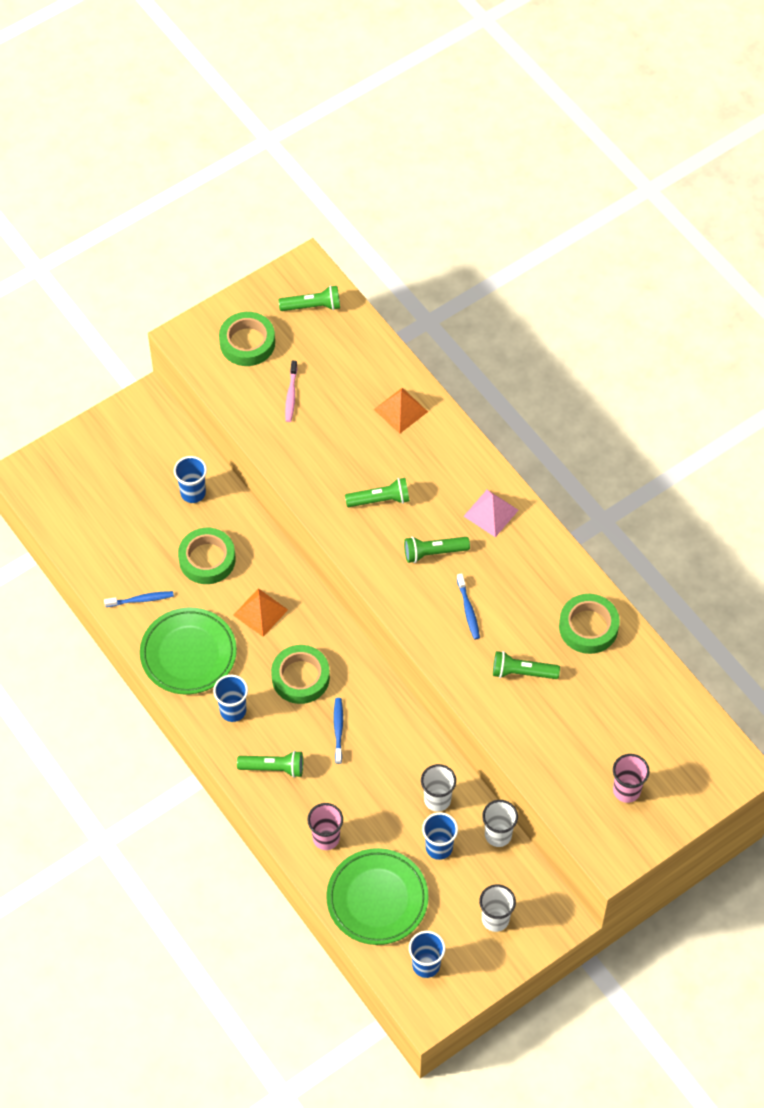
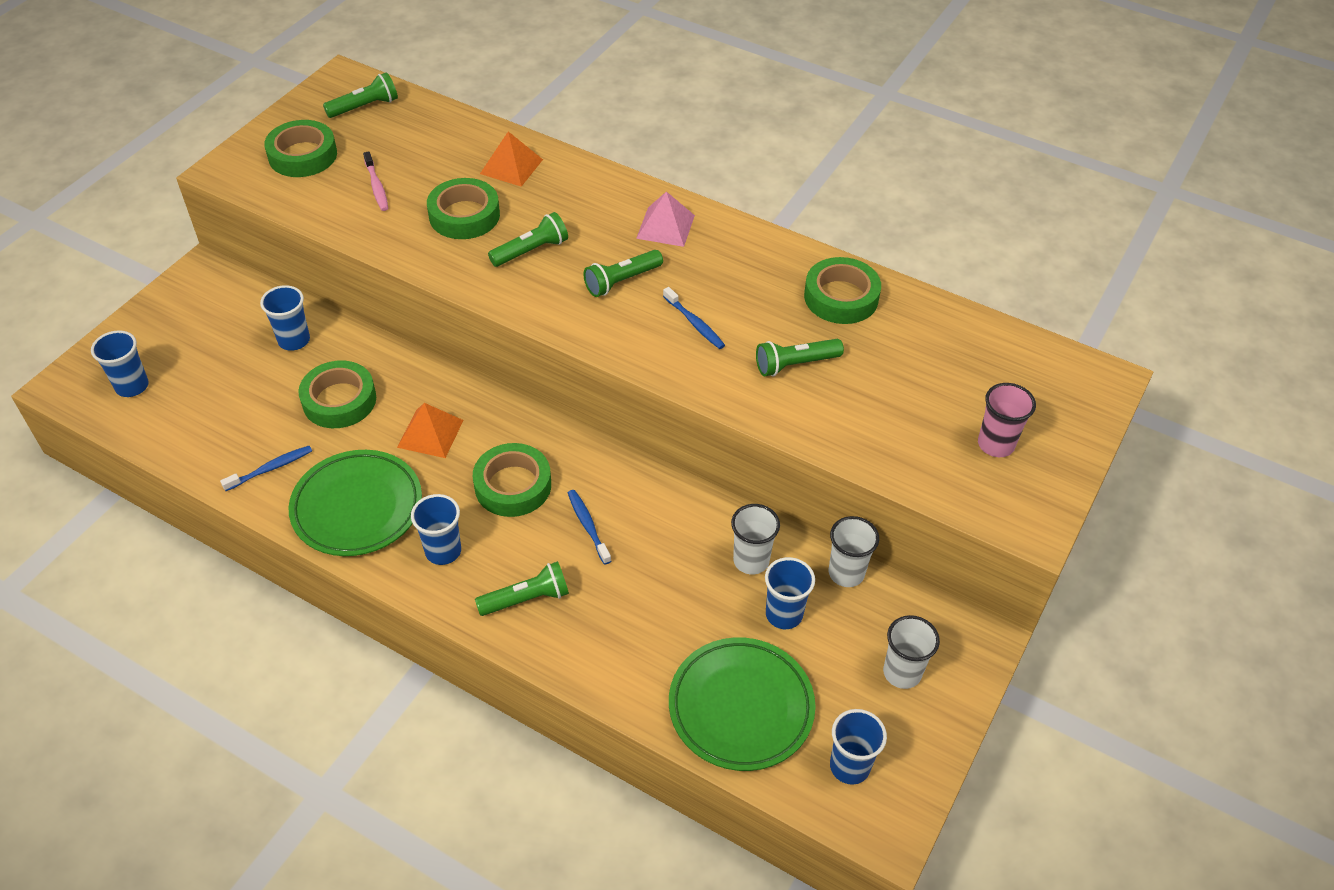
camera: 25 degrees left, 10 degrees down
(67, 492) = (132, 386): none -> blue cup
(326, 838) = (636, 657): pink cup -> none
(345, 447) = (464, 215): none -> green tape

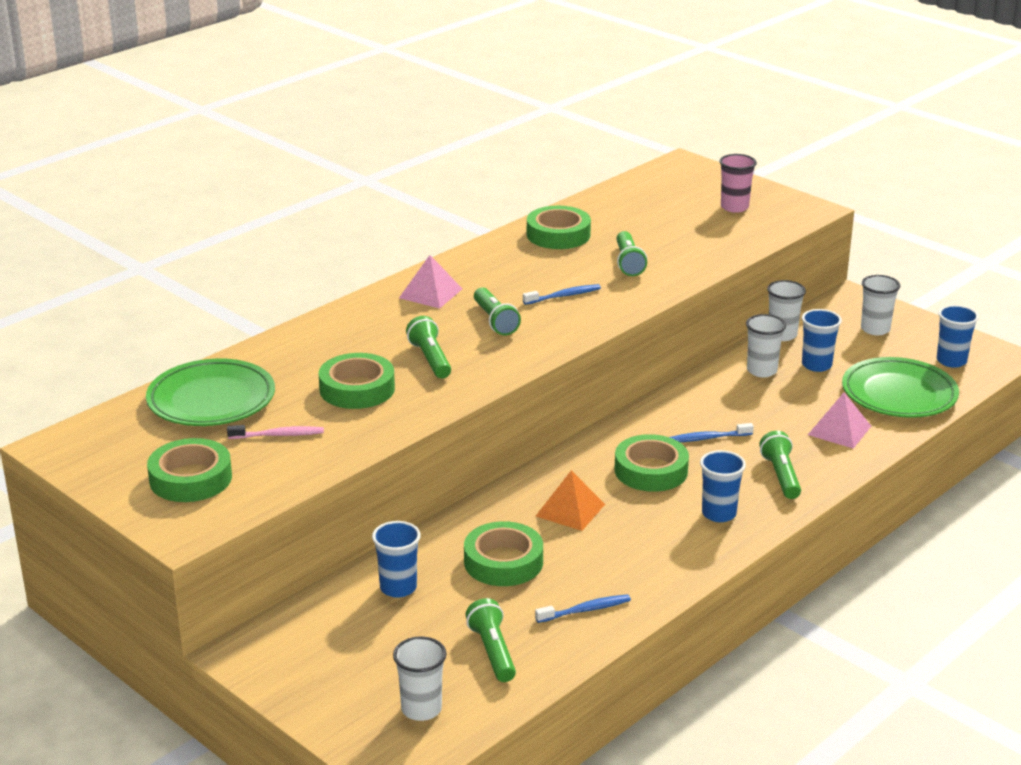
camera: 75 degrees left, 20 degrees down
(132, 386) = (421, 709): blue cup -> white cup
(270, 468) = (585, 610): blue toothbrush -> blue toothbrush turned 90 degrees clockwise
(357, 507) = (653, 558): green plate -> green plate (211, 400)
(365, 107) = (125, 434): green flashlight -> green flashlight (492, 652)
(511, 166) = (293, 358): orange pyramid -> none
(637, 648) = (839, 430): none -> pink pyramid

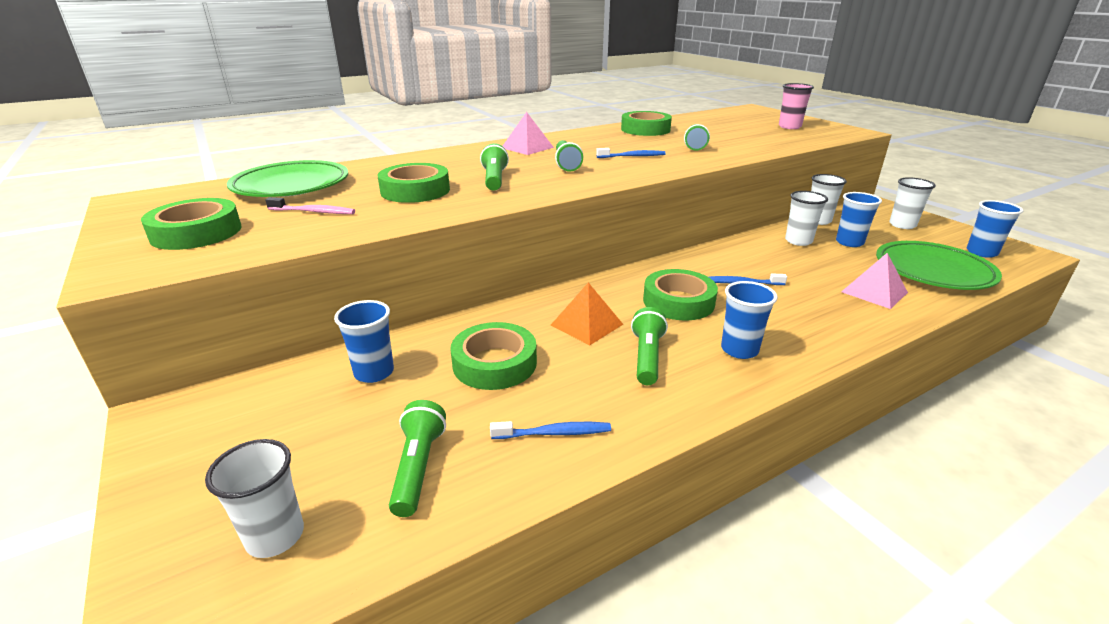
camera: 15 degrees right, 0 degrees up
(781, 476) = (811, 323): green flashlight -> green flashlight (647, 357)

